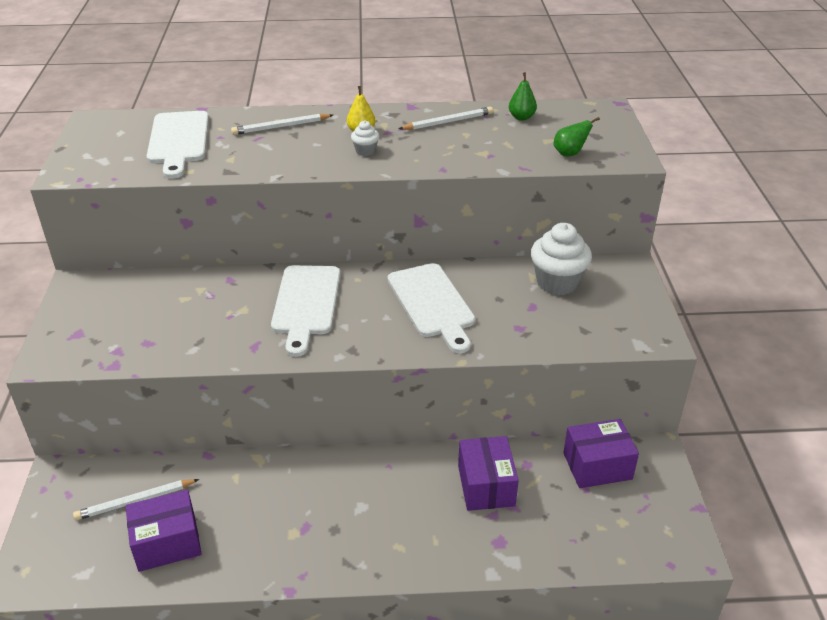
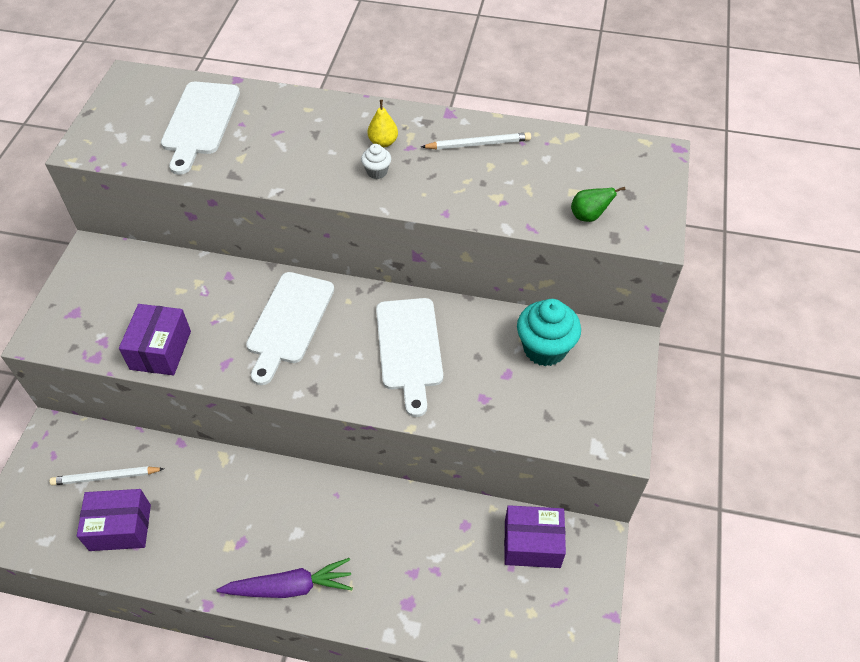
camera: 15 degrees right, 15 degrees up
(281, 127) = (305, 120): white pencil -> none
(372, 555) = (289, 587): none -> purple carrot
(486, 485) = (418, 539): purple box -> purple box (160, 350)
(521, 117) = (559, 151): green pear -> none
(557, 283) = (544, 349): white cupcake -> turquoise cupcake

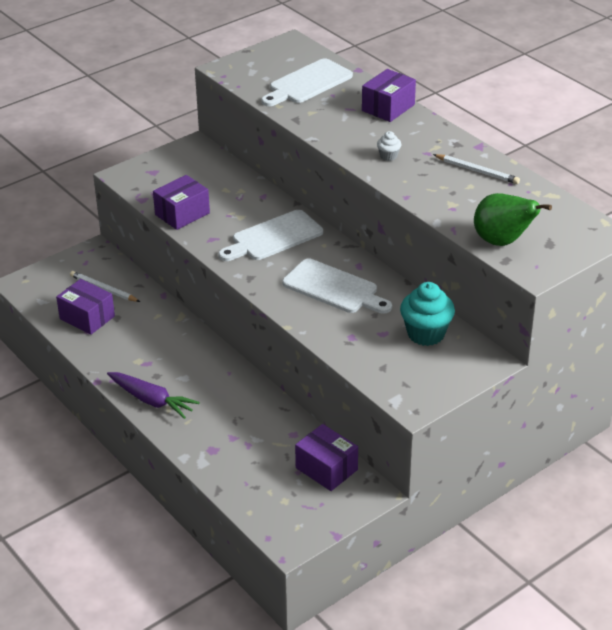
camera: 40 degrees right, 15 degrees down
(315, 111) = (388, 108): none -> purple box
(383, 142) = (412, 143): yellow pear -> none
(409, 349) = (334, 288): white cutting board -> white cutting board turned 90 degrees counterclockwise
(588, 216) = (502, 242): green pear -> green pear, size x1.89

